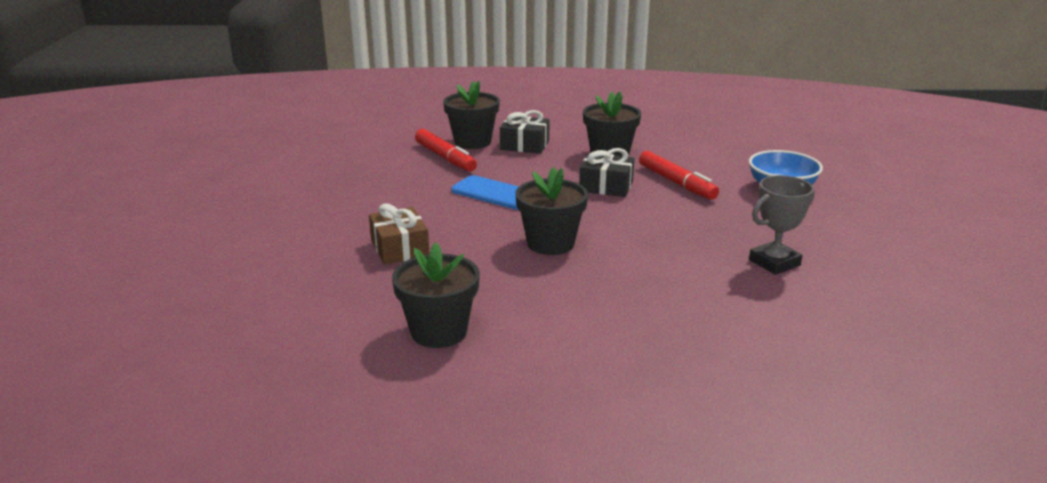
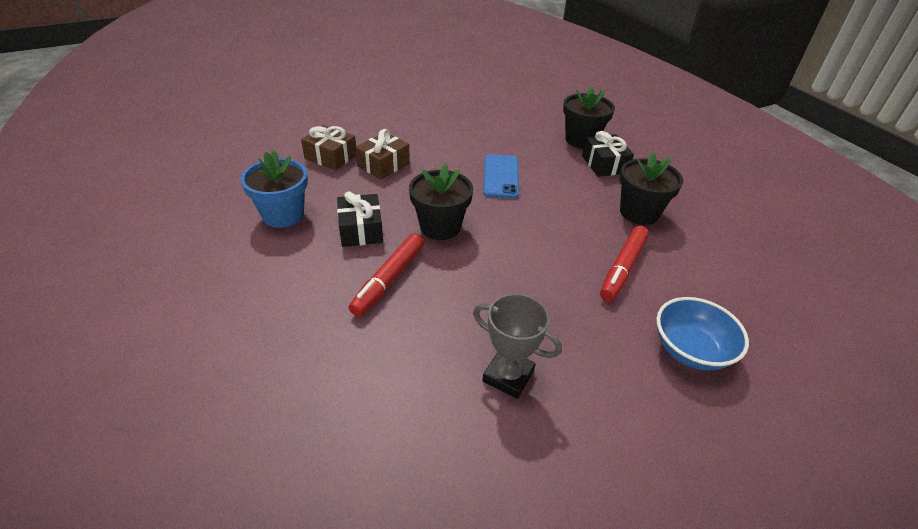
camera: 60 degrees right, 15 degrees up
(341, 277) = (331, 157): none -> brown gift
(439, 332) = (283, 215): black flower pot -> blue flower pot
(445, 157) = (539, 137): red marker -> red marker (389, 279)
(606, 186) = (570, 228): black gift -> black gift (361, 230)

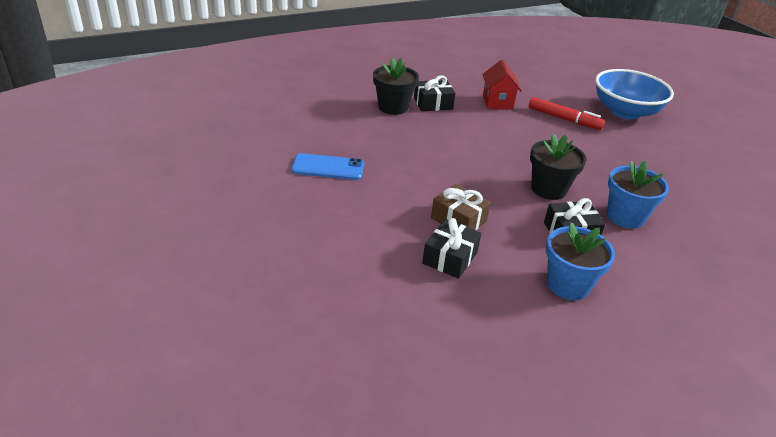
camera: 90 degrees left, 5 degrees down
(331, 157) = (450, 258): brown gift -> black gift
(389, 279) = (625, 217): red marker -> blue flower pot
(501, 176) = (463, 153): blue phone -> blue phone (328, 167)
(508, 376) = (683, 172): grey trophy -> none
(639, 213) = (497, 102): black flower pot -> red house
(690, 350) = (625, 112): blue bowl -> blue bowl, size x1.53

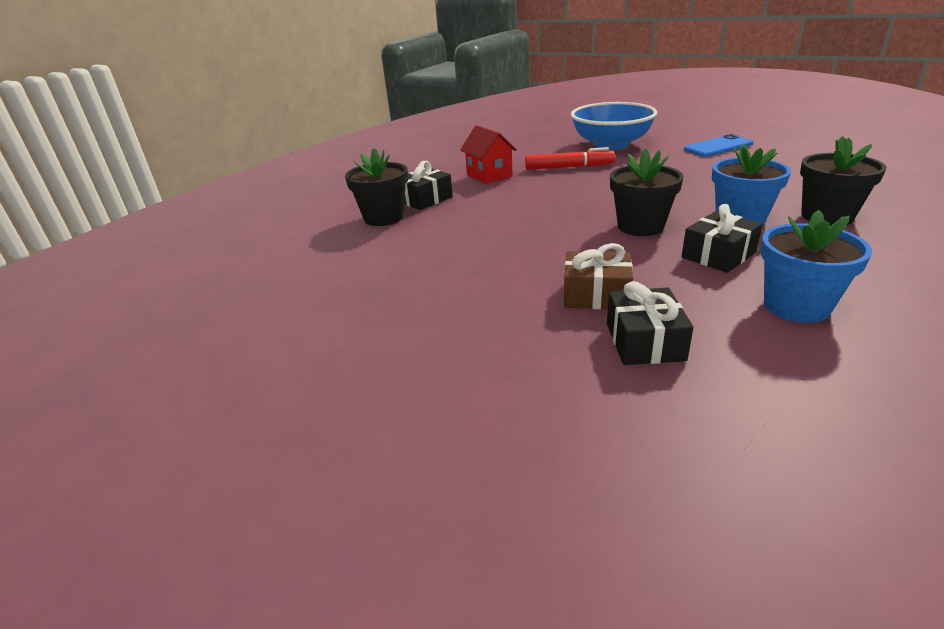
camera: 25 degrees left, 5 degrees down
(328, 167) = (370, 308): blue phone -> blue phone (718, 147)
(695, 244) = (827, 216): none -> black flower pot

